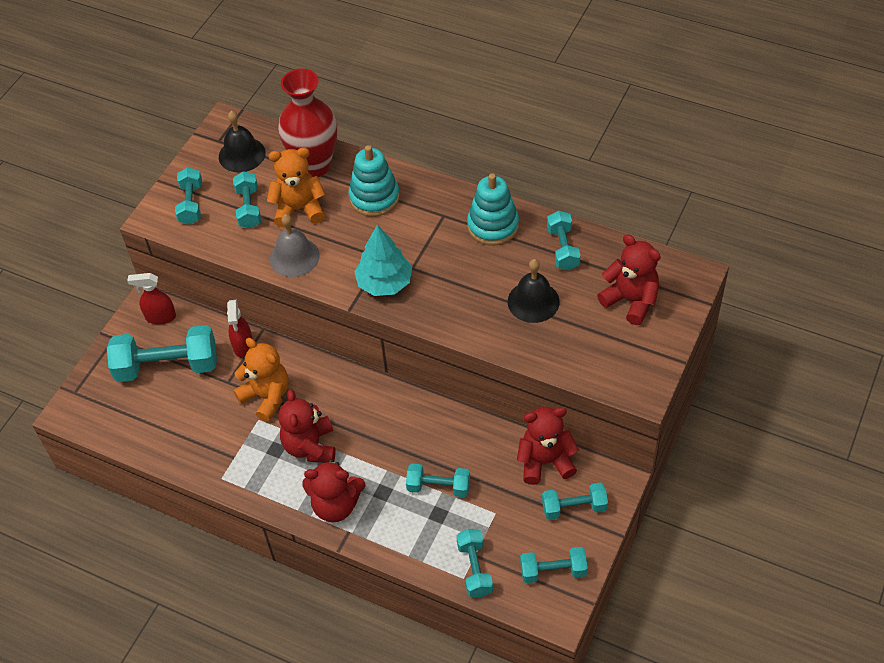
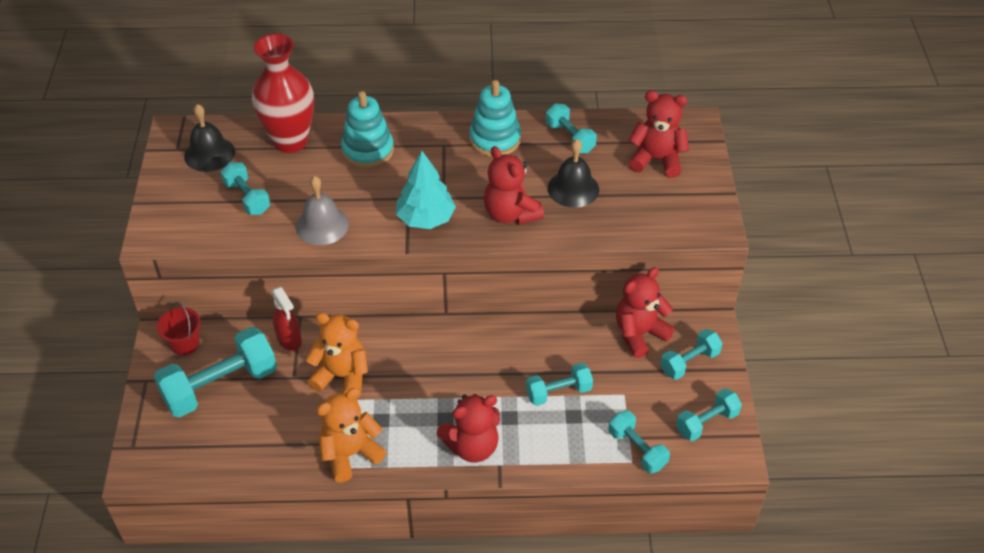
camera: 30 degrees left, 5 degrees down
(160, 317) = (184, 343): red spray bottle -> red bucket
(191, 204) = (184, 213): turquoise dumbbell -> none
(299, 209) = (299, 183): orange teddy bear -> orange teddy bear (350, 454)
(310, 446) = (414, 404): red teddy bear -> red teddy bear (510, 214)

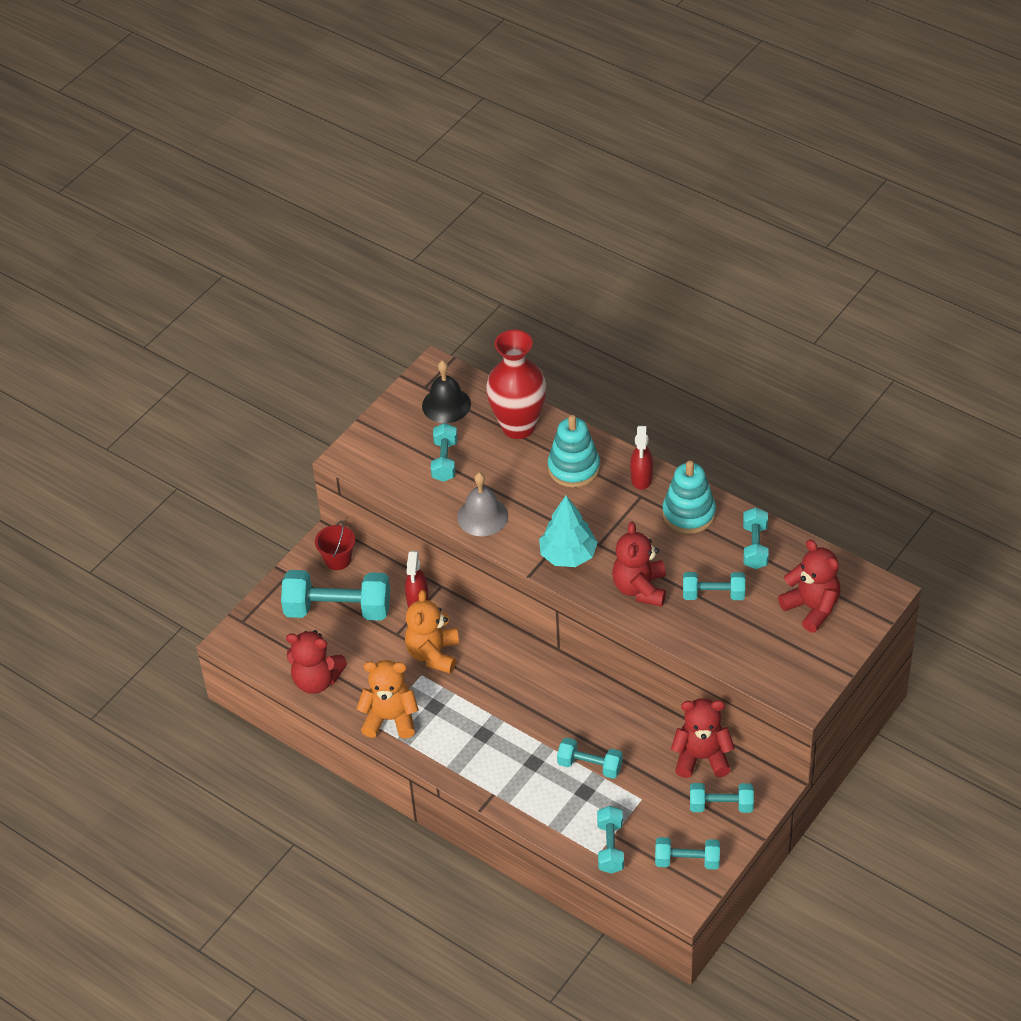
camera: 40 degrees right, 0 degrees up
(342, 376) = (433, 654): orange teddy bear -> orange teddy bear turned 135 degrees counterclockwise
(432, 132) = (641, 478): none -> red spray bottle
(472, 446) = (485, 768): red teddy bear -> red teddy bear (316, 680)
(573, 188) = (713, 594): black bell -> turquoise dumbbell

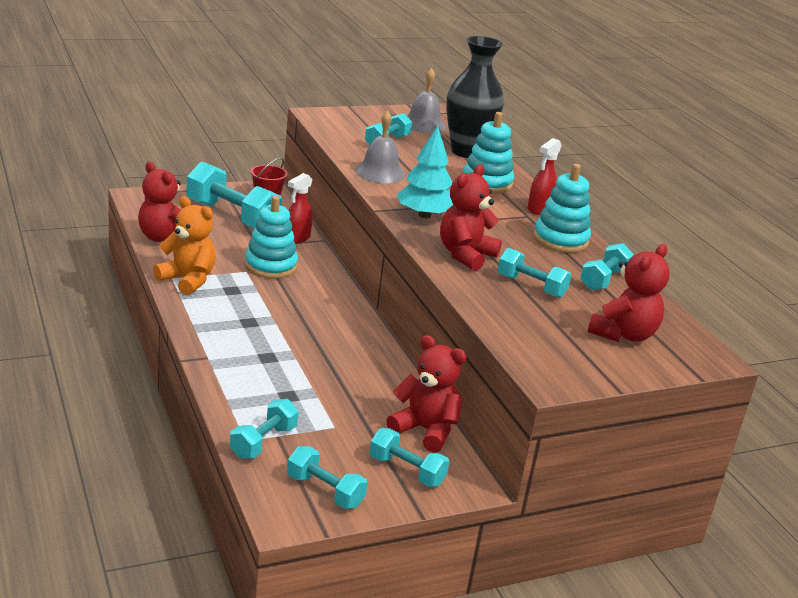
camera: 25 degrees right, 20 degrees down
(433, 654) = (271, 266): orange teddy bear -> turquoise stacking toy
(446, 405) = (423, 124): black bell -> grey bell
(518, 426) = (467, 152): red vase -> black vase
(590, 766) = (314, 383): turquoise dumbbell -> none
(812, 608) = (623, 334): red teddy bear -> red teddy bear turned 45 degrees clockwise

